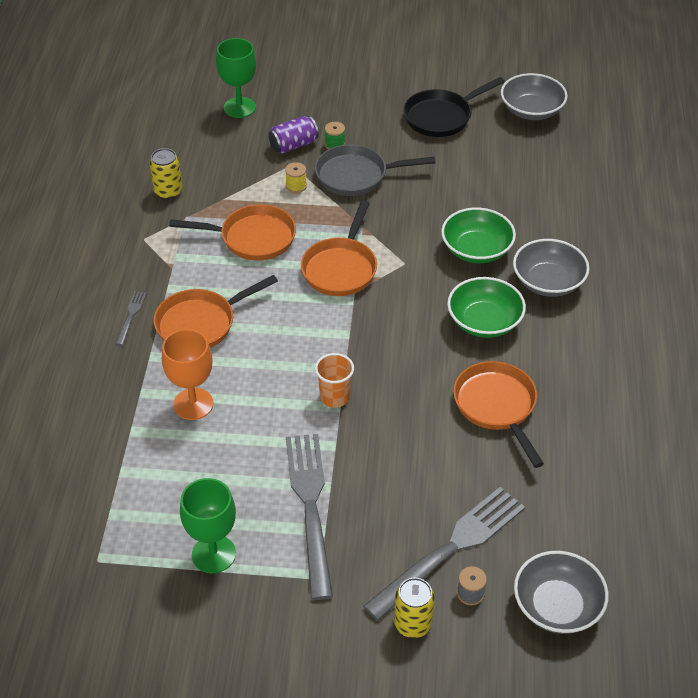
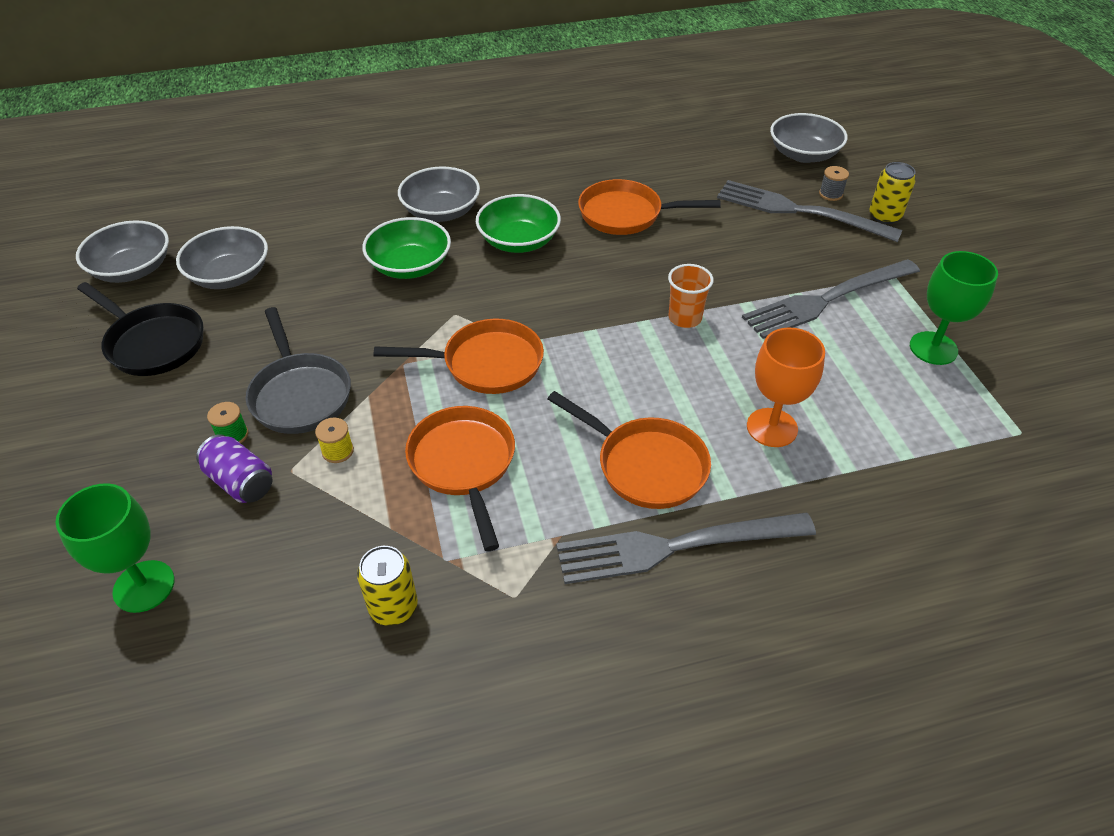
camera: 110 degrees left, 0 degrees up
(131, 315) = (673, 547): grey fork -> grey fork, size x2.35
(497, 406) = (626, 214): orange pan -> orange pan turned 45 degrees clockwise
(504, 155) = (230, 275): none -> grey bowl

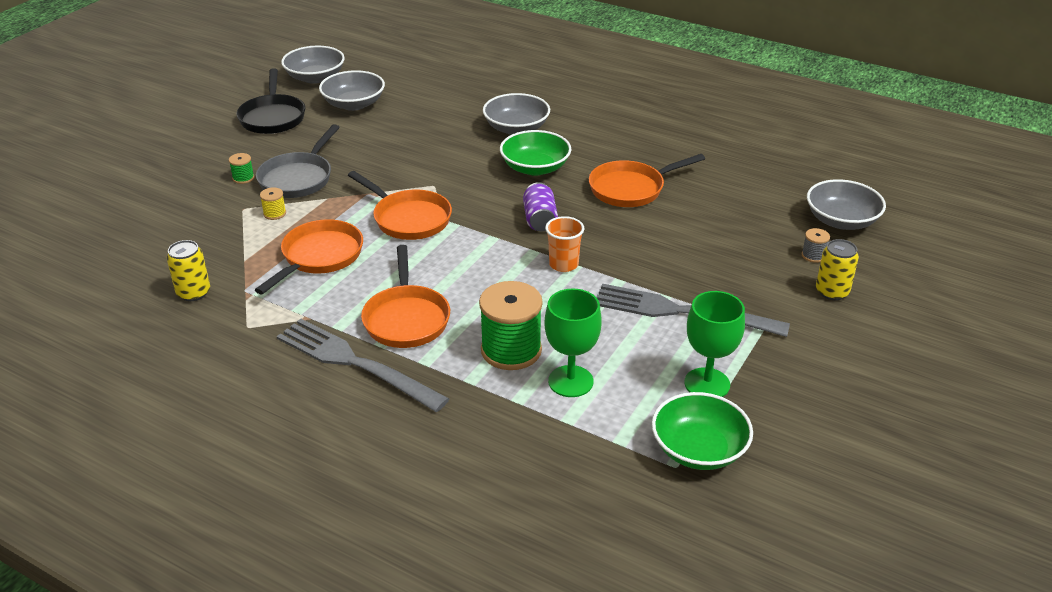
camera: 45 degrees right, 10 degrees down
(144, 586) = (121, 216): green goblet -> green goblet (570, 381)
(240, 482) = (216, 200): purple can -> purple can (540, 219)
(410, 266) = (451, 148): green bowl -> green bowl (699, 449)
(626, 214) = (631, 189): orange pan -> orange pan turned 75 degrees counterclockwise
(772, 427) = (511, 350): orange goblet -> green spool
(797, 211) = (764, 251): grey fork -> none

